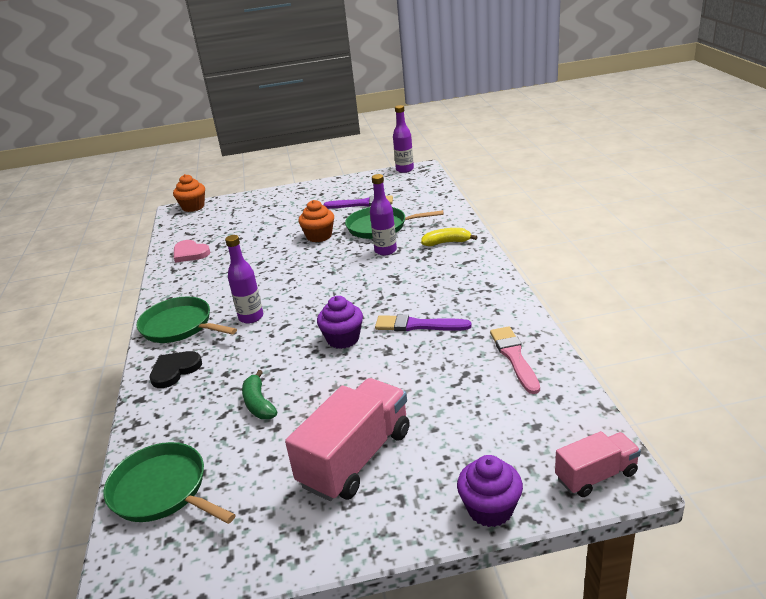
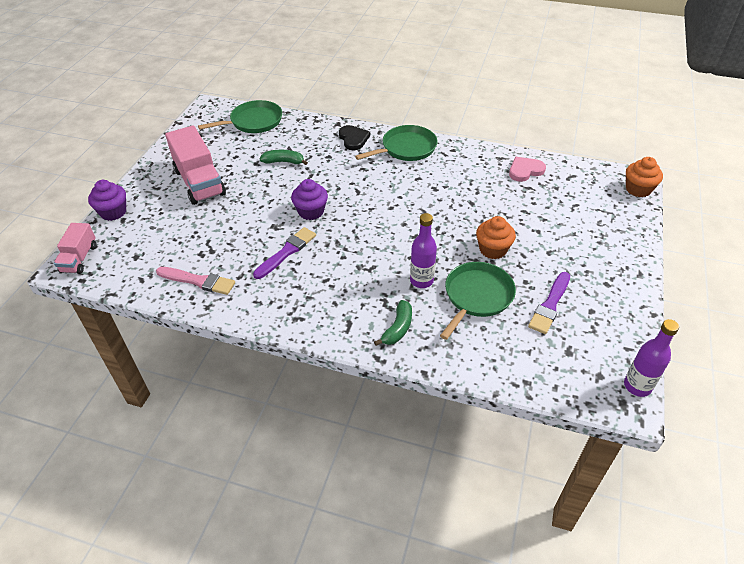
camera: 115 degrees right, 15 degrees up
(251, 317) = (385, 179): purple bottle -> none
(447, 242) = (398, 328): yellow banana -> green banana

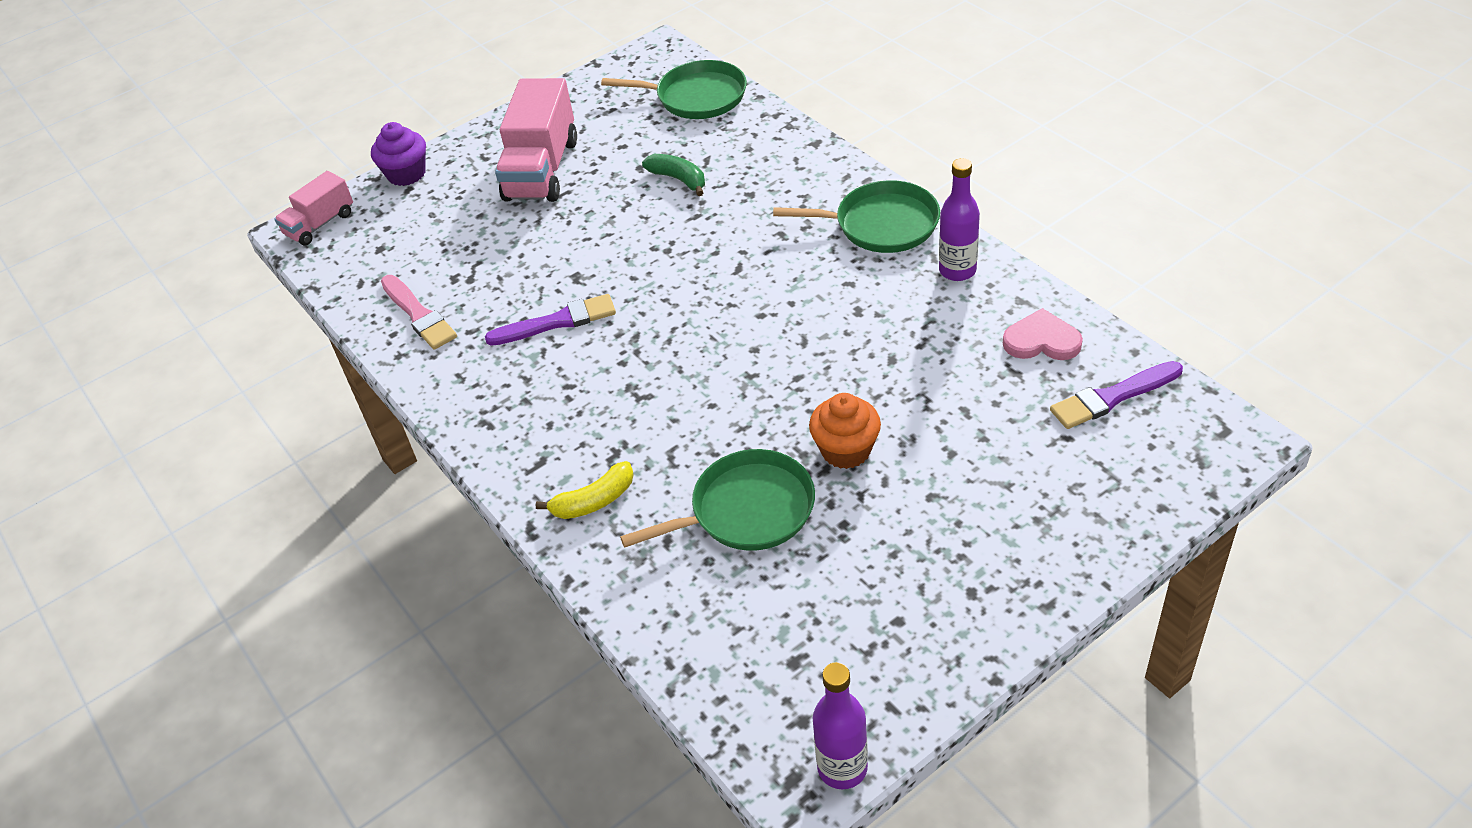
camera: 40 degrees right, 0 degrees up
(311, 212) = (643, 274): purple cupcake -> none
(353, 139) = (814, 178): black heart -> none
(398, 328) = (594, 501): green banana -> yellow banana
(421, 280) = (693, 448): purple bottle -> purple bottle (957, 270)
(550, 305) = (842, 578): purple brush -> purple brush (1112, 397)
(638, 189) = (1218, 460): orange cupcake -> none

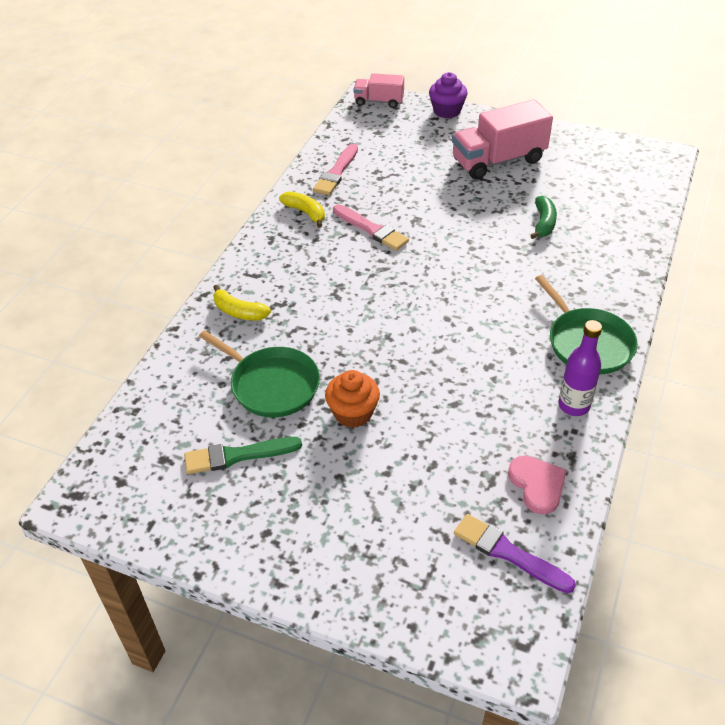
camera: 55 degrees right, 0 degrees up
(467, 372) = (305, 213): none -> yellow banana
(557, 322) = (372, 229): purple brush -> pink brush
(696, 97) = (634, 194): green pan -> none
(838, 582) = (237, 456): none -> green brush
(842, 768) = (94, 517): purple bottle -> none

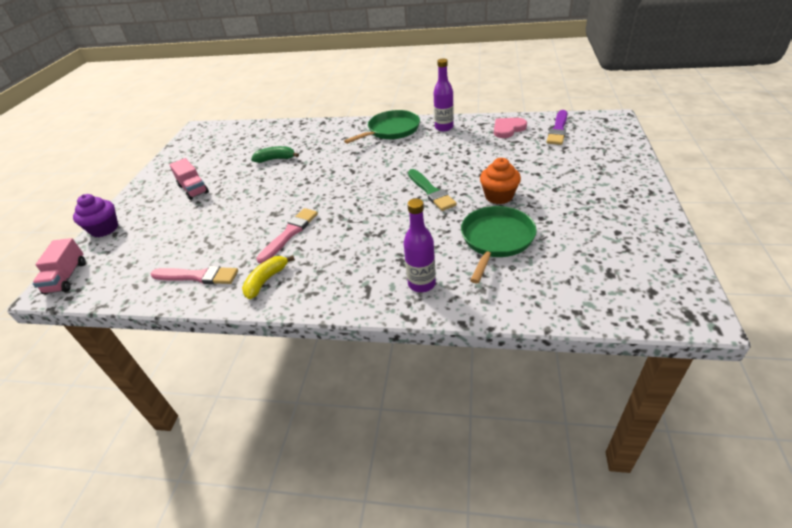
camera: 100 degrees left, 5 degrees down
(237, 456) = (574, 236): green brush -> green brush (431, 191)
(239, 312) = (421, 284): yellow banana -> purple bottle
(498, 160) = (193, 189): pink truck -> pink truck, size x0.57

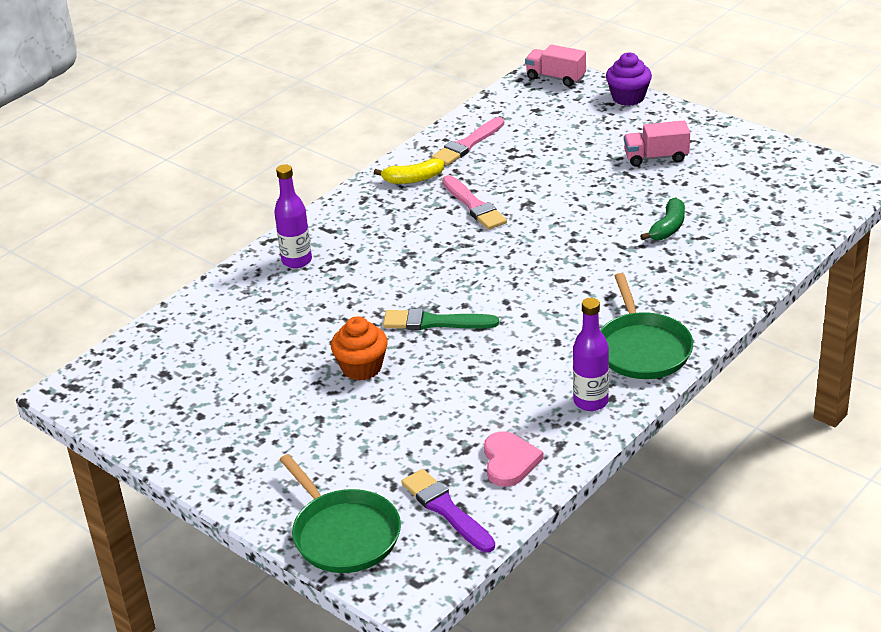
camera: 120 degrees right, 5 degrees down
(266, 280) = (413, 179): yellow banana -> yellow banana turned 105 degrees clockwise
(496, 239) = (295, 329): green pan -> green pan (343, 534)

